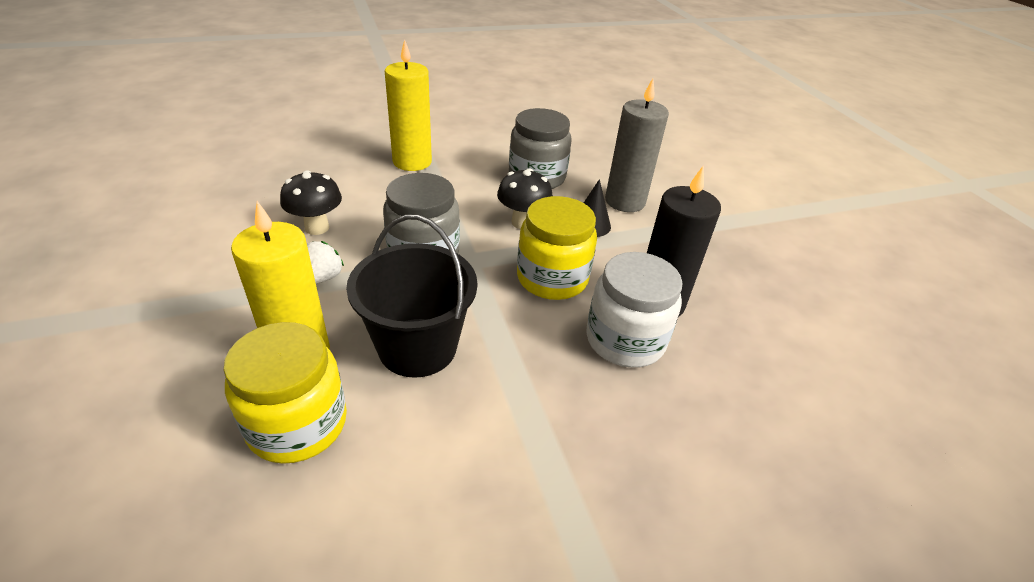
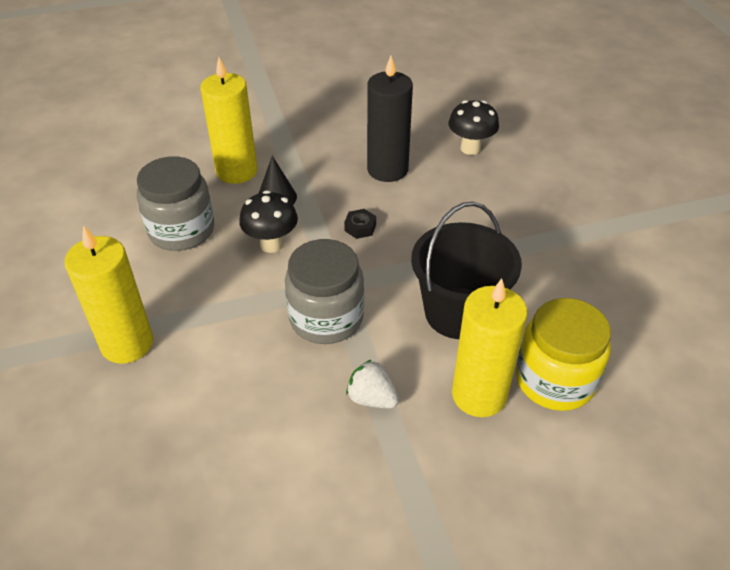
camera: 85 degrees left, 5 degrees up
(317, 227) = (277, 420): black mushroom -> black mushroom (470, 148)
(552, 278) = (360, 227): yellow jar -> black nut
(625, 201) = (237, 171): grey candle -> yellow candle
(625, 340) = (432, 192): white jar -> none

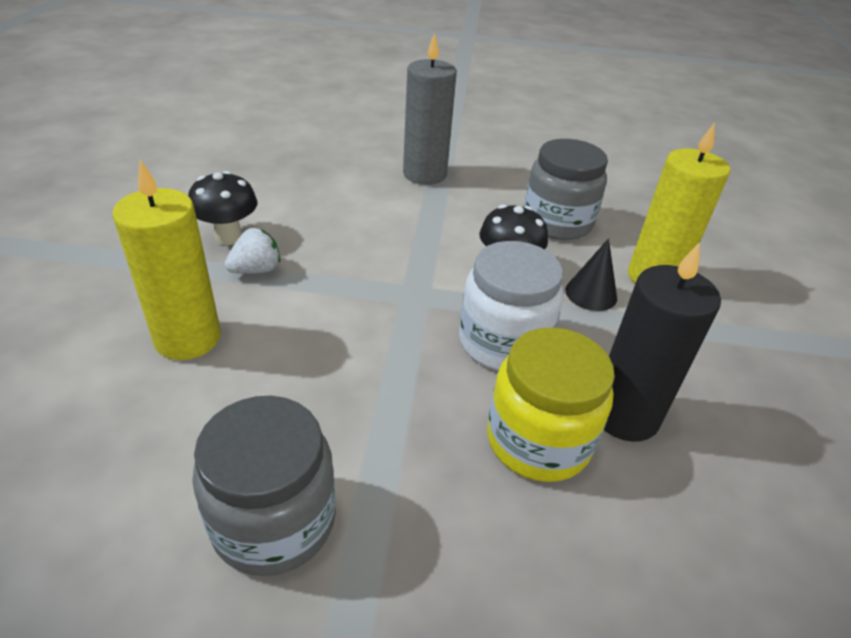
camera: 110 degrees right, 5 degrees down
(127, 344) = (424, 174): yellow candle -> grey candle
(326, 318) = (374, 273): grey jar -> grey jar (274, 521)
(360, 227) = (503, 342): black nut -> white jar
(458, 313) = (304, 371): black bucket -> none
(470, 148) = (666, 563): black mushroom -> black mushroom (228, 237)
(555, 380) = (139, 409): yellow jar -> yellow jar (538, 440)

